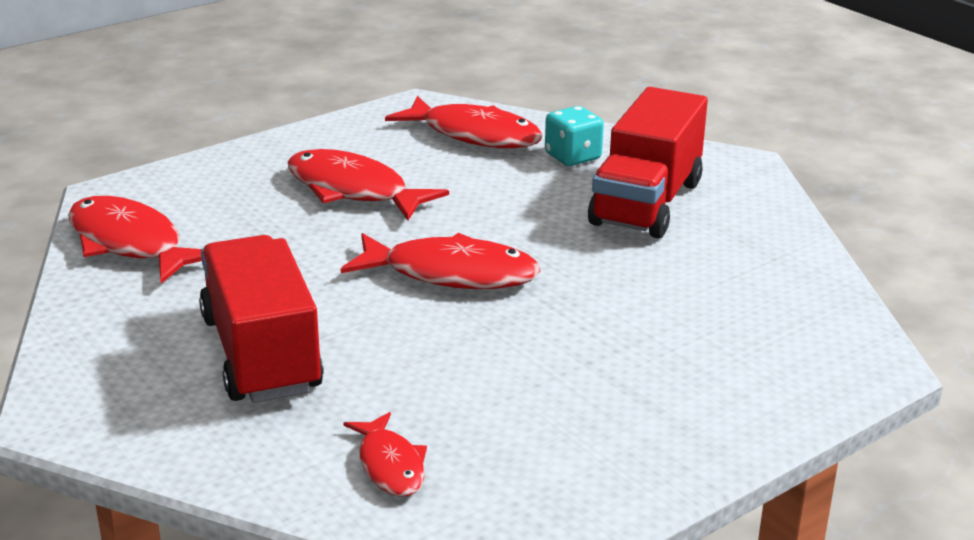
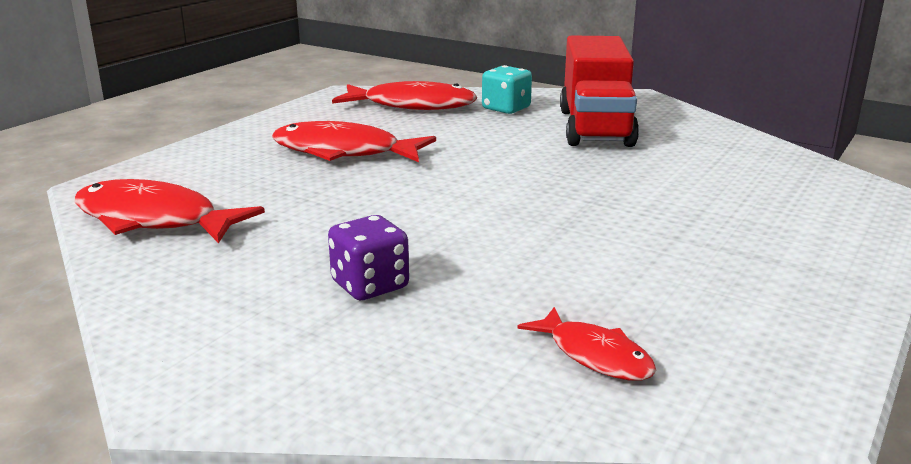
camera: 20 degrees left, 5 degrees down
(261, 354) = (370, 285): red truck -> purple dice
(451, 274) = (489, 195): red fish -> none

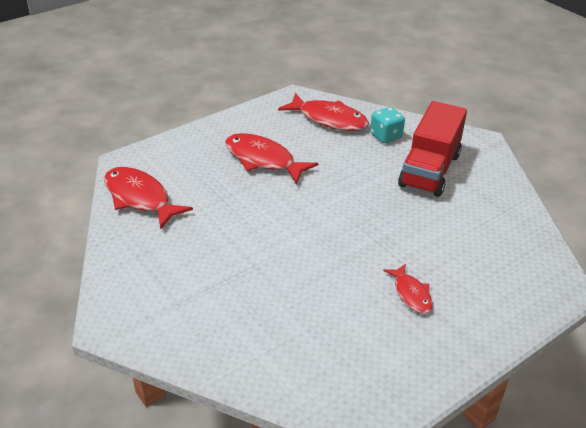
camera: 20 degrees right, 15 degrees up
(370, 285) = (220, 278): purple dice -> none
(595, 355) = (298, 359): red fish -> red fish (411, 294)

